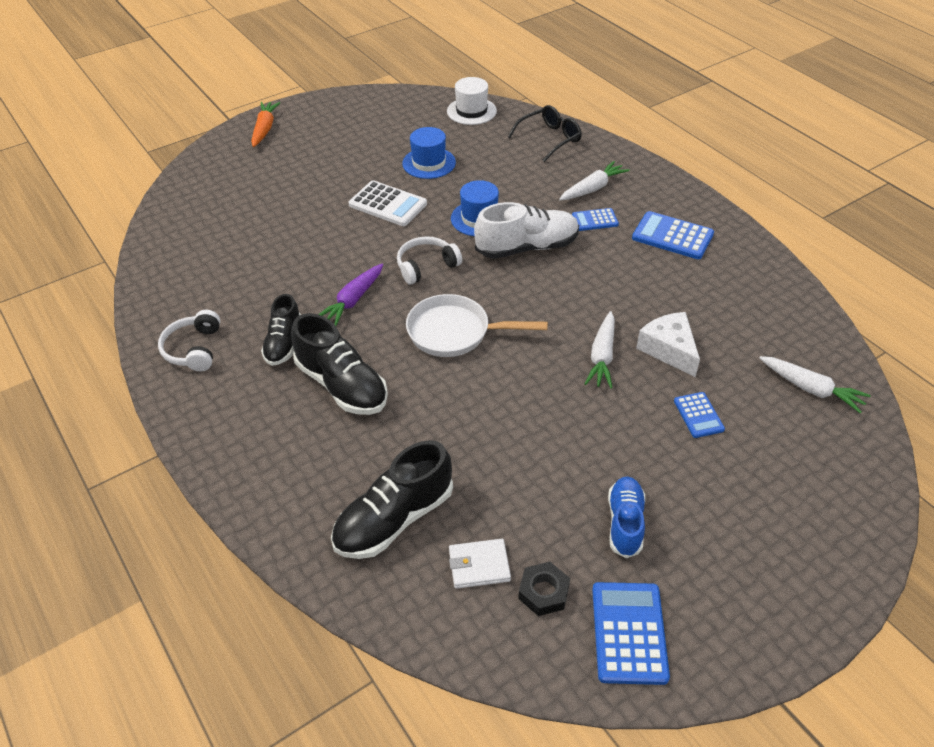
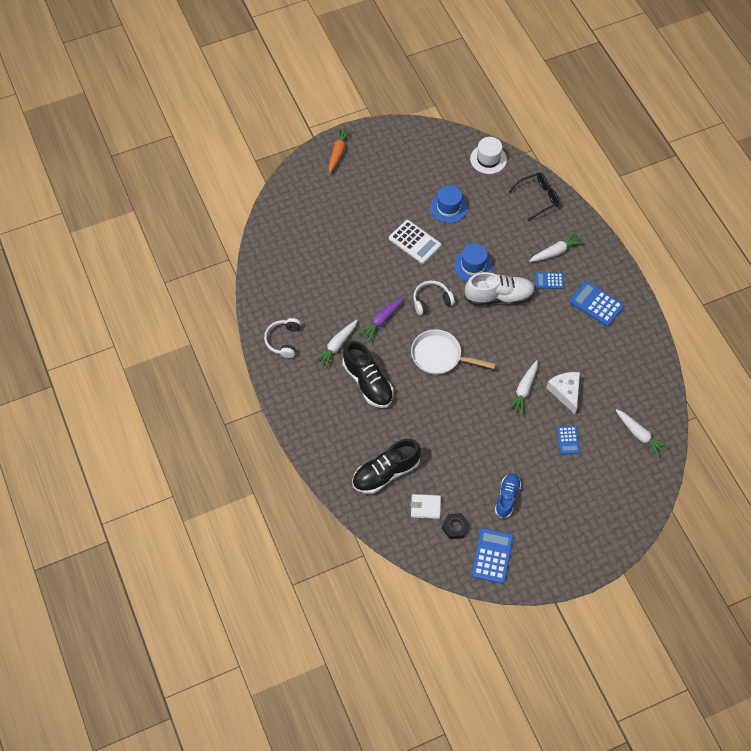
camera: 10 degrees right, 15 degrees up
(283, 343) = (337, 346): black shoe -> white carrot

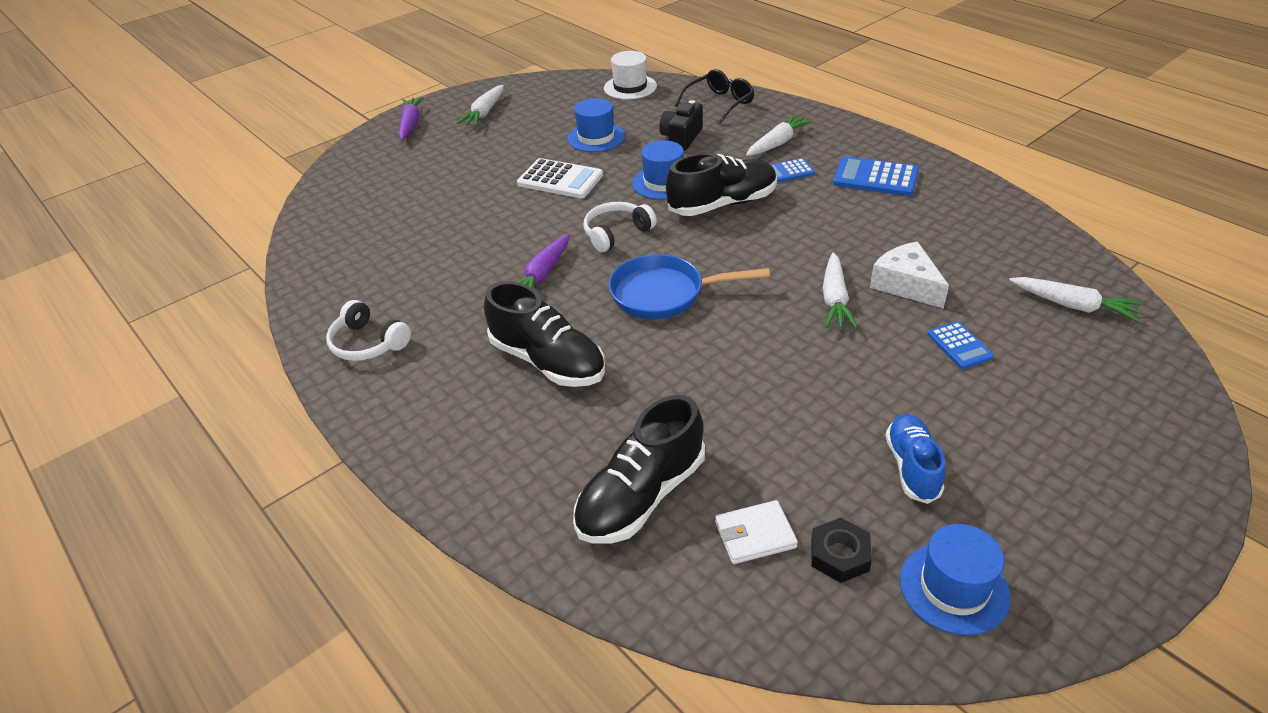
camera: 15 degrees left, 20 degrees down
(283, 340) = (368, 343): white headphones -> white headphones turned 45 degrees counterclockwise
(337, 346) = (471, 326): white carrot -> white carrot (484, 113)
(338, 152) = (410, 124): orange carrot -> purple carrot
(440, 356) = (664, 294): white pan -> blue pan
(492, 556) = (954, 588): blue calculator -> blue hat
(499, 297) = (722, 204): white shoe -> black shoe
(500, 226) = (681, 138): none -> black camera

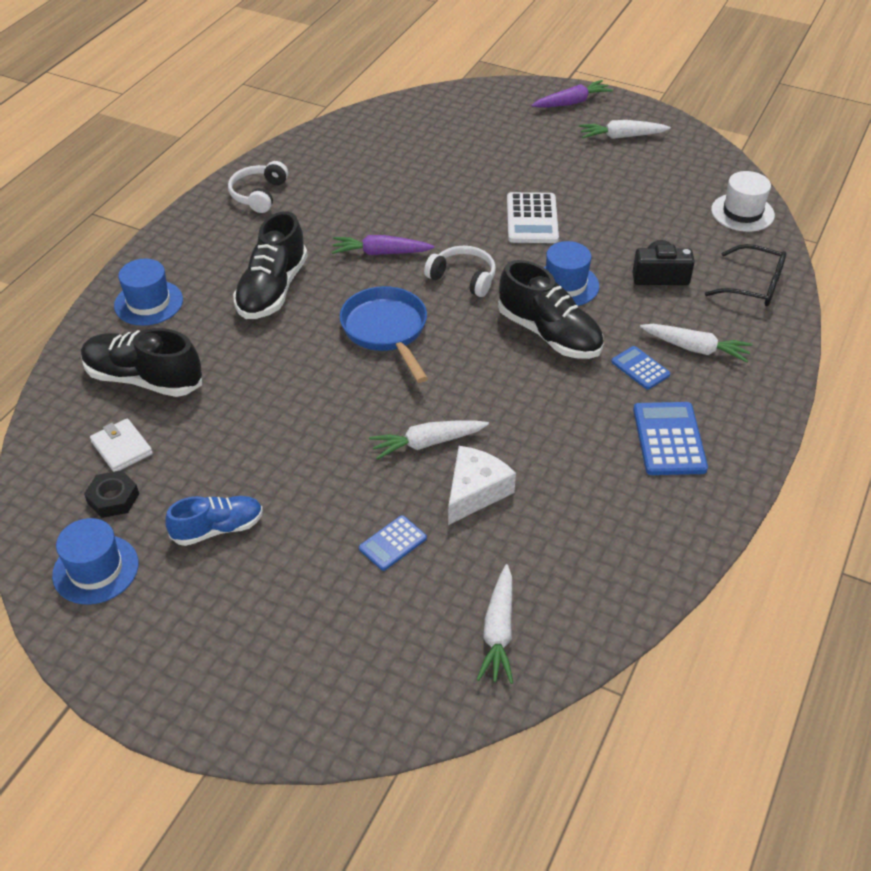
camera: 65 degrees right, 5 degrees up
(596, 137) = (622, 219): blue hat -> blue hat (148, 303)

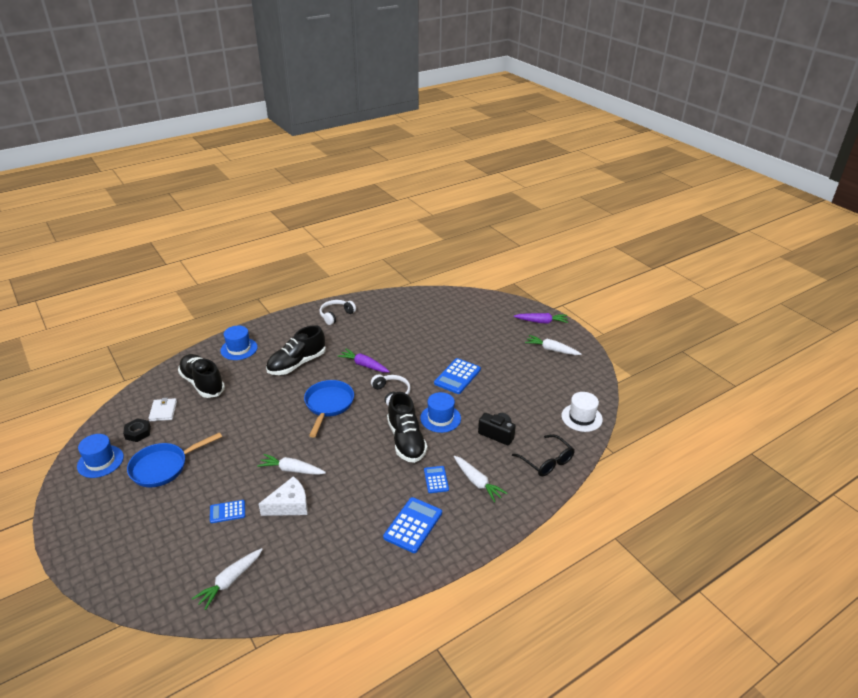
camera: 30 degrees right, 10 degrees down
(218, 529) = (163, 467): blue shoe -> blue pan
(532, 219) = (457, 376): white calculator -> blue calculator

